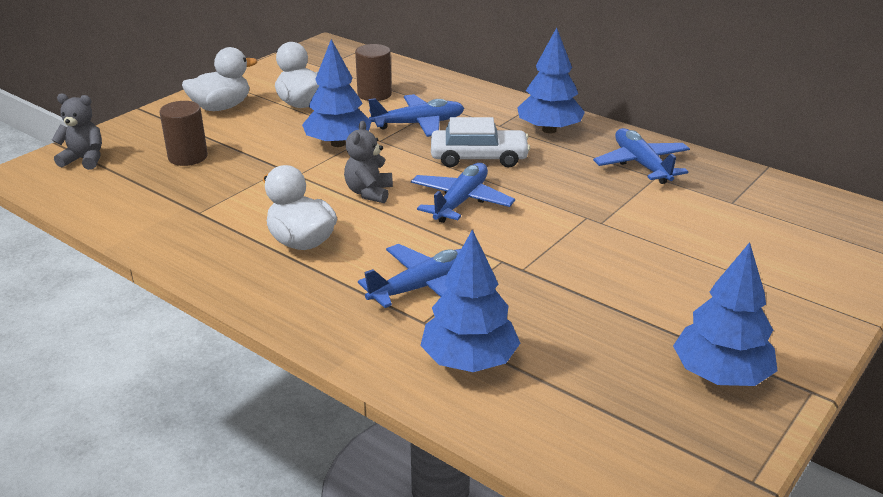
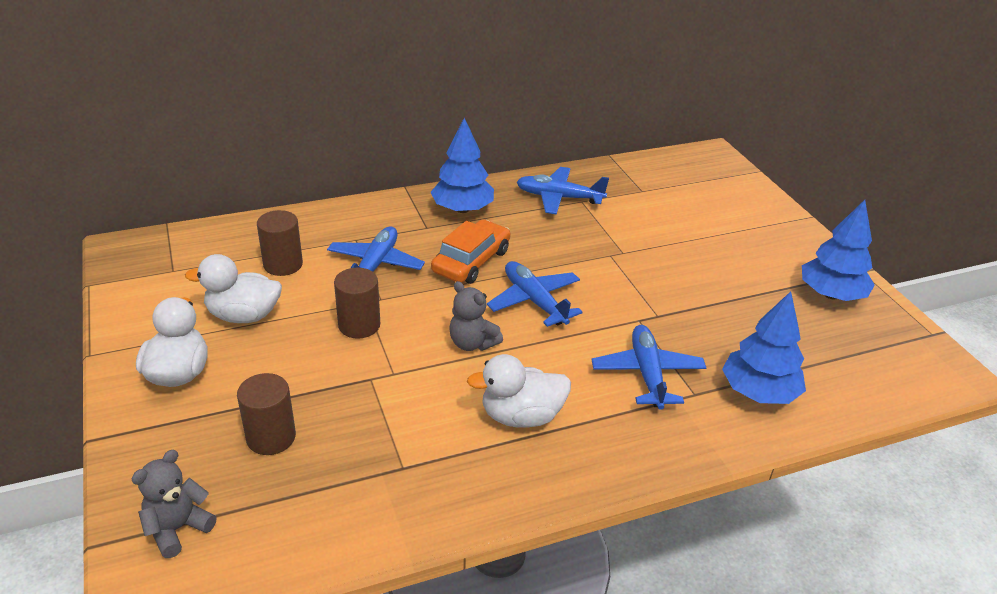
camera: 60 degrees left, 5 degrees up
(338, 143) = (359, 325): blue tree -> brown cylinder
(479, 157) = (471, 261): white car -> orange car

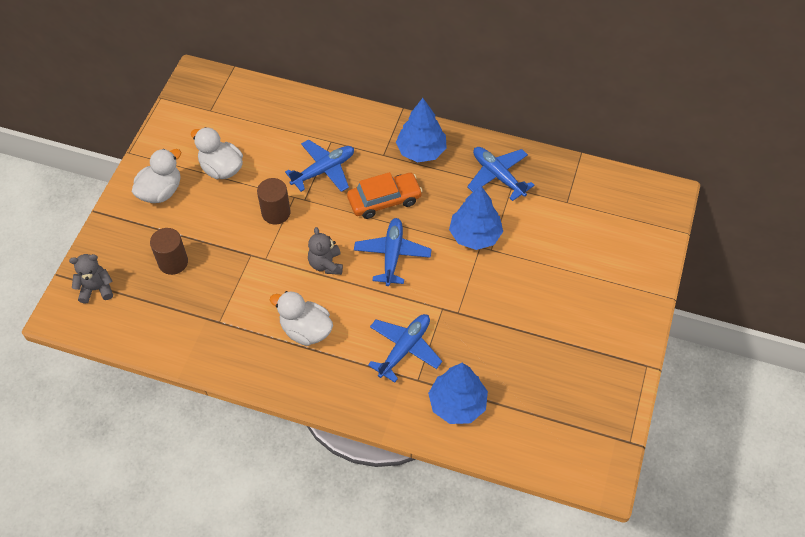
camera: 40 degrees right, 20 degrees up
(283, 264) = (272, 139): brown cylinder -> none
(831, 294) = (597, 369): blue tree -> blue tree (475, 235)

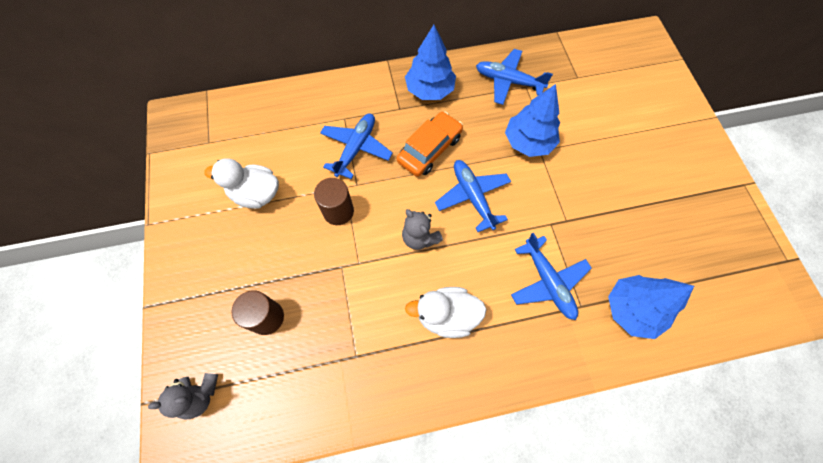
camera: 30 degrees left, 10 degrees up
(96, 289) = (200, 395): grey teddy bear -> grey teddy bear turned 150 degrees counterclockwise
(161, 191) = (207, 248): white duck -> none
(404, 349) = (548, 282): blue plane -> blue plane turned 150 degrees clockwise

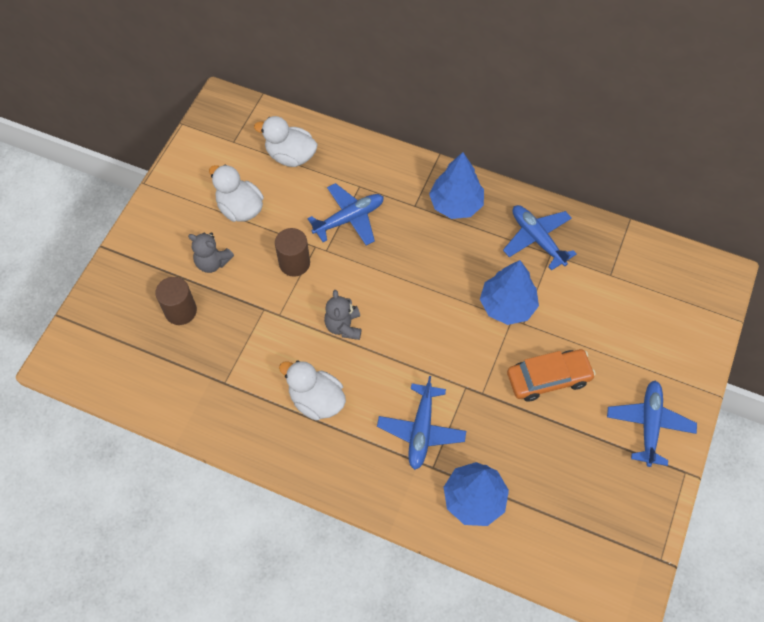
camera: 35 degrees right, 5 degrees down
(200, 395) = (97, 335): grey teddy bear -> grey teddy bear (212, 262)
(268, 126) = (290, 156): none -> white duck
(429, 149) = (412, 258): orange car -> orange car (548, 378)
(472, 197) = (416, 321): blue plane -> blue plane (649, 424)

